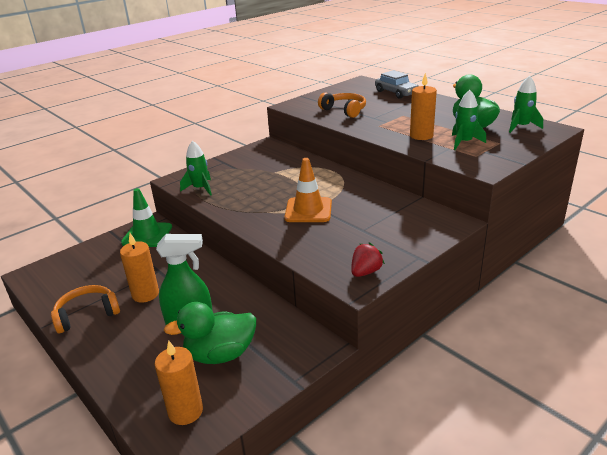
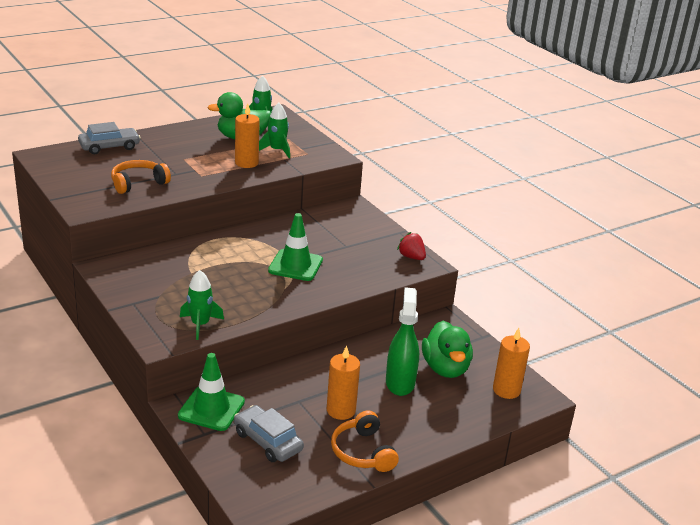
camera: 85 degrees left, 0 degrees up
(107, 265) = (268, 441): none -> grey car
(308, 210) = (295, 265): orange traffic cone -> green traffic cone

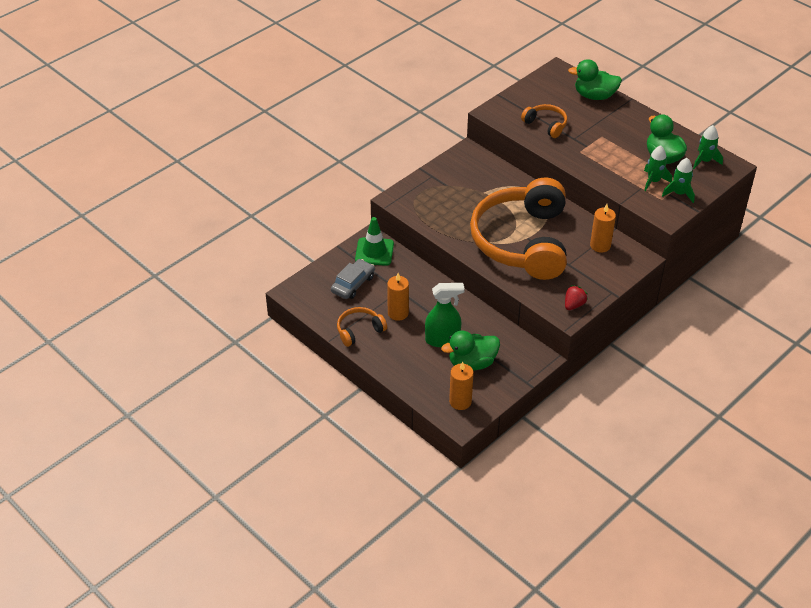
camera: 80 degrees right, 15 degrees up
(109, 147) = (594, 96): grey car -> green duck
(200, 325) = (422, 212): green rocket -> green rocket (679, 193)
(246, 163) = (618, 169): orange candle -> orange candle (600, 245)
(295, 265) = (522, 241): green traffic cone -> orange headphones

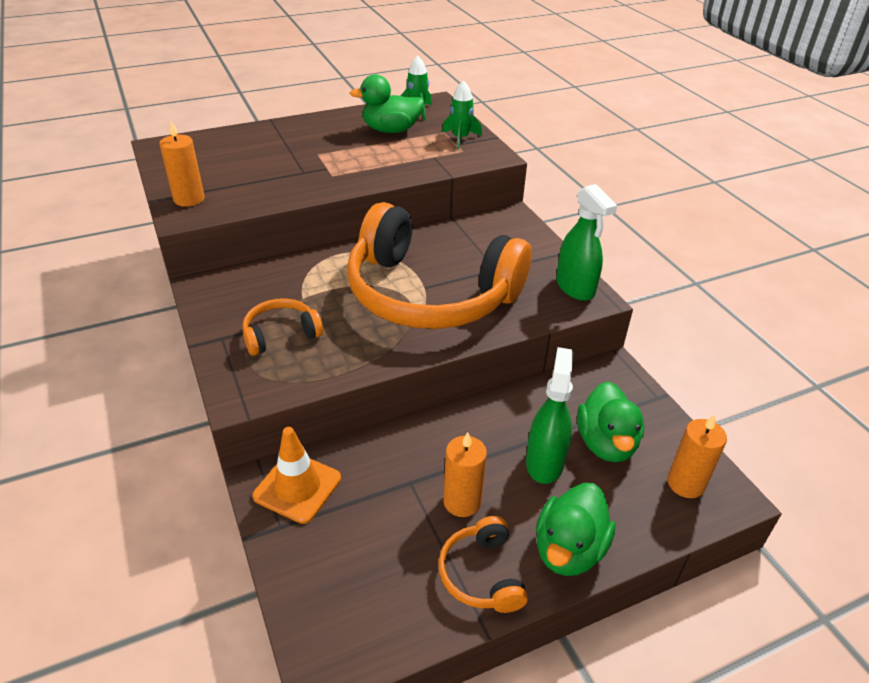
camera: 70 degrees left, 5 degrees down
(353, 284) = (358, 545): grey car -> none
(374, 252) = (297, 487): green traffic cone -> orange traffic cone
(546, 125) = (256, 183): orange headphones -> orange headphones (281, 334)
(574, 305) = (575, 287): red strawberry -> green spray bottle
(594, 96) = (239, 138): green duck -> green duck (569, 549)
(600, 245) = (475, 236): orange candle -> orange candle (189, 199)
(653, 181) = (428, 146): green rocket -> none

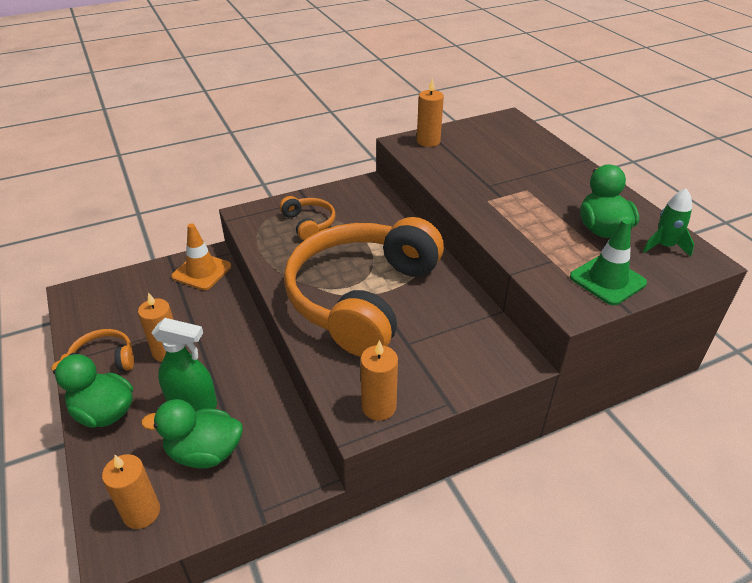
camera: 90 degrees right, 0 degrees up
(460, 138) = (607, 280): green rocket -> green traffic cone
(575, 287) = (379, 407): green spray bottle -> orange candle

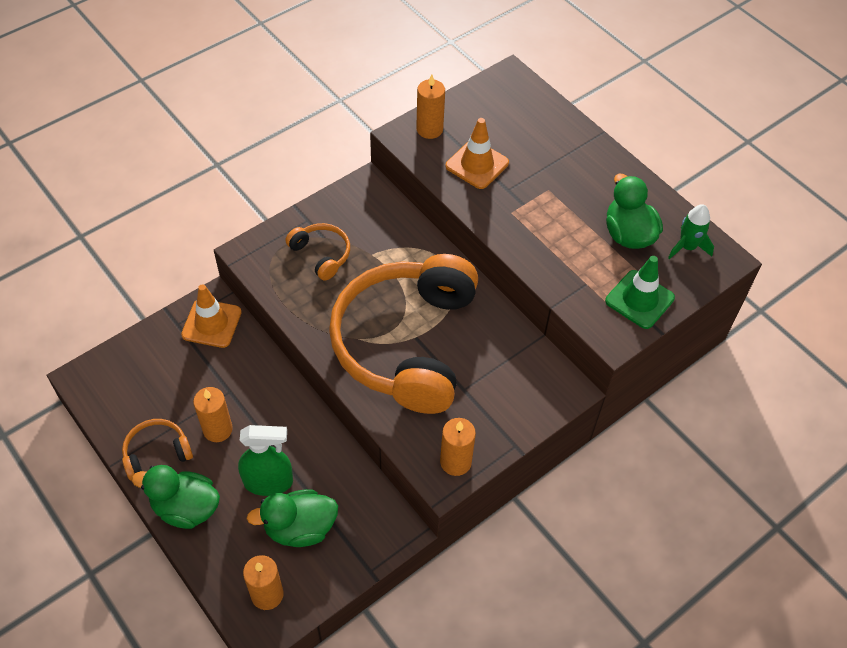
camera: 15 degrees left, 15 degrees up
(464, 166) = (477, 164): none -> orange traffic cone

